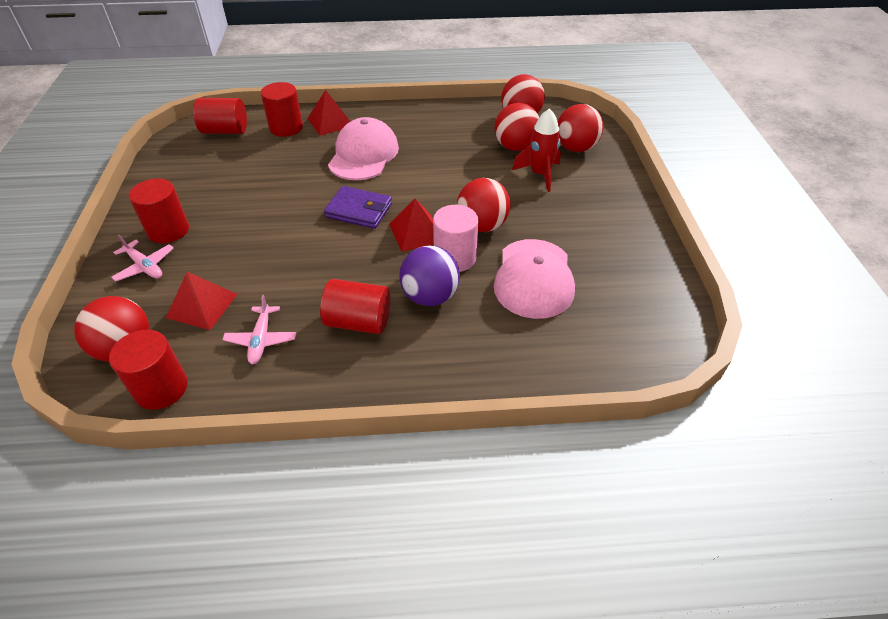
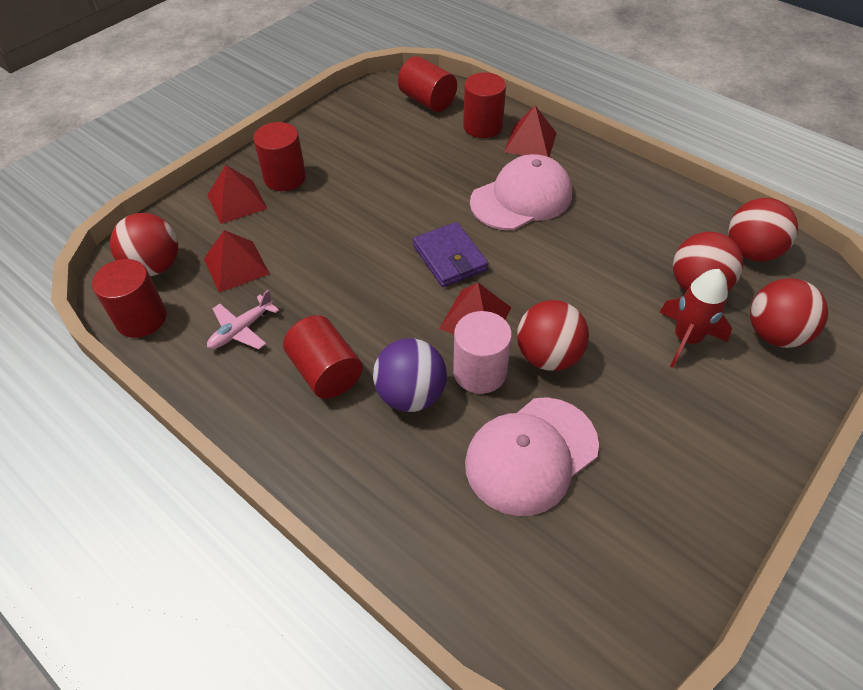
camera: 45 degrees right, 5 degrees up
(145, 266) = (237, 201): pink plane -> red pyramid

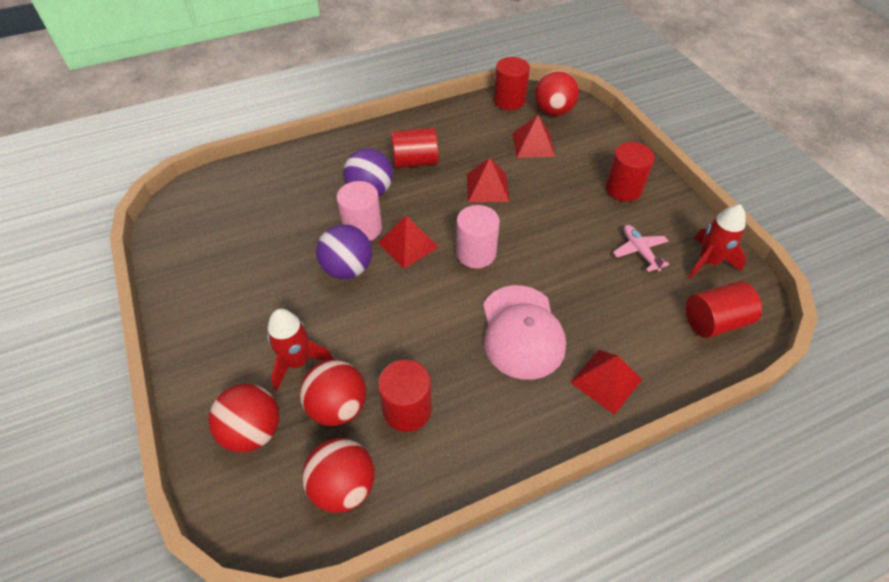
camera: 115 degrees right, 0 degrees up
(237, 201) = (604, 158): red pyramid -> red pyramid (487, 187)
(241, 330) = (473, 136): pink plane -> pink plane (639, 251)
(360, 112) = (708, 262): none -> red rocket
(450, 258) = (476, 253): purple wallet -> pink cylinder
(482, 126) = (650, 350): red cylinder -> red cylinder (407, 410)
(531, 455) = (288, 228): pink cap -> none
(548, 356) = (347, 269): red ball -> purple ball

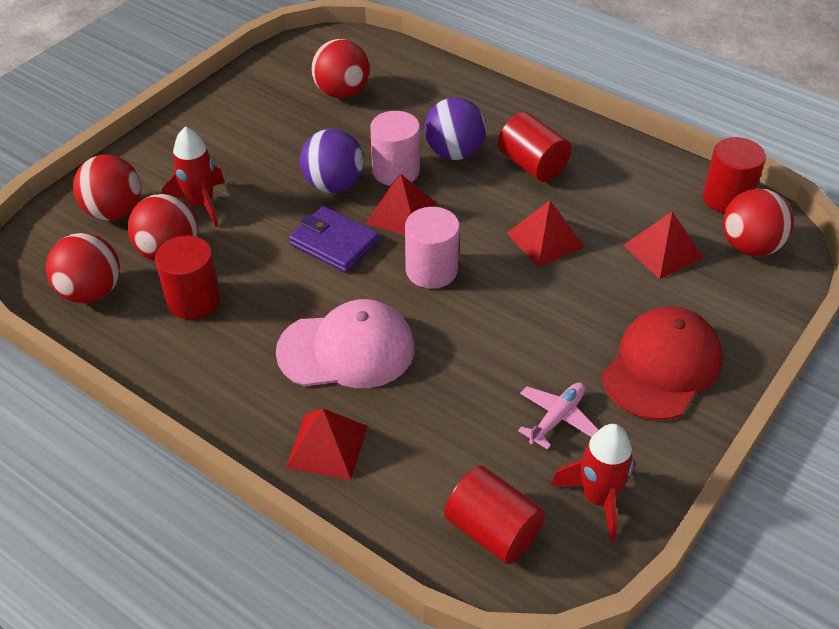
camera: 60 degrees right, 5 degrees down
(247, 221) = (342, 92): none -> red ball
(410, 294) = (334, 243): none -> purple wallet
(522, 331) = (346, 350): pink cap -> pink cap turned 150 degrees counterclockwise
(623, 189) = (662, 367): red cylinder -> red cap

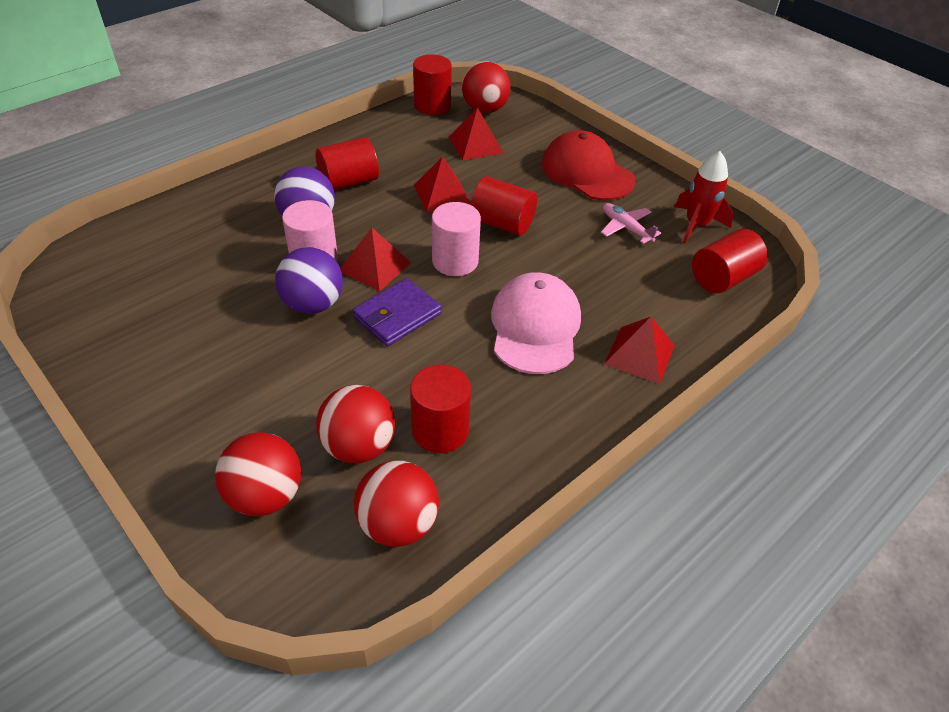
camera: 80 degrees left, 0 degrees up
(201, 204) = (291, 411): red rocket -> none
(342, 92) = (166, 277): red ball -> none
(513, 298) = (502, 223): none -> red cylinder

